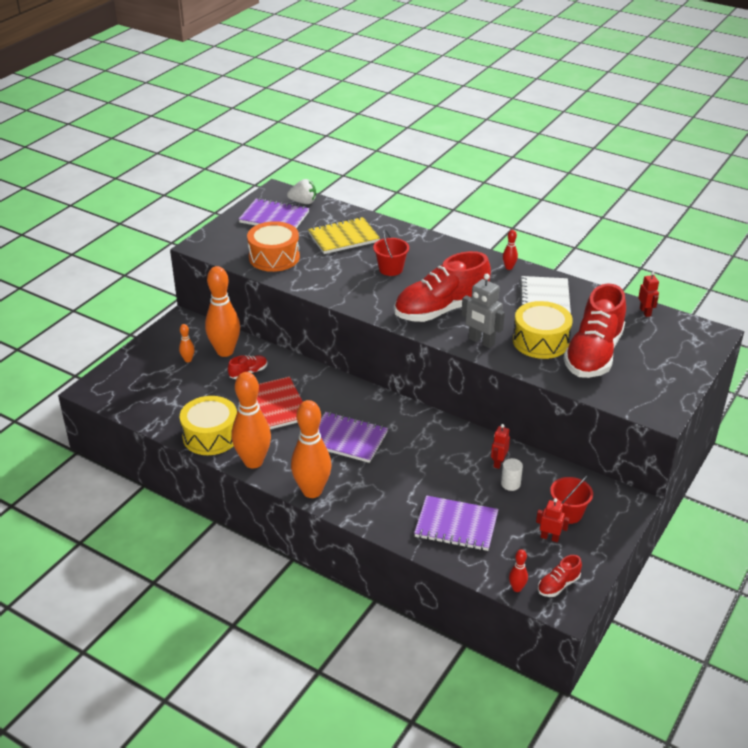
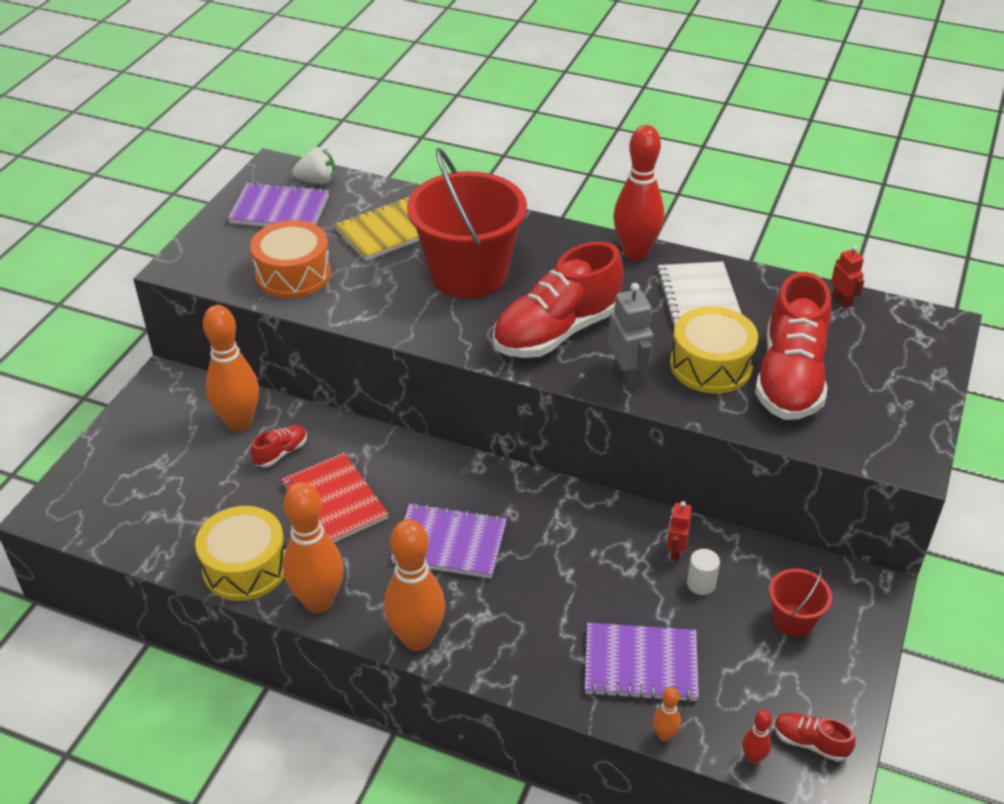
camera: 10 degrees left, 5 degrees up
(188, 360) = (186, 443): orange bowling pin -> orange bowling pin (664, 735)
(391, 269) = (468, 274): red bucket -> red bucket, size x2.21
(481, 341) = (627, 376): grey robot -> grey robot turned 135 degrees counterclockwise
(509, 267) = (635, 253): red bowling pin -> red bowling pin, size x2.30
(549, 537) = (778, 664): red robot -> none
(558, 585) = (810, 742): red shoe -> red shoe turned 75 degrees clockwise

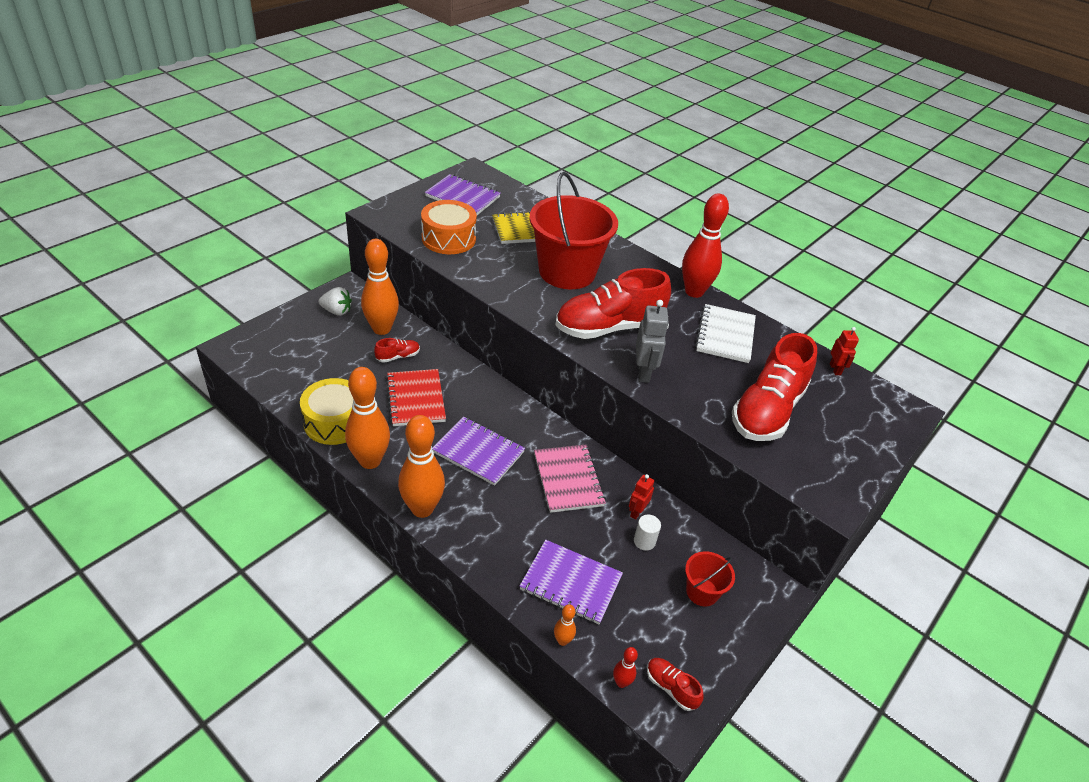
camera: 15 degrees right, 0 degrees up
(317, 181) = (497, 186): white strawberry -> white strawberry (337, 311)
(576, 540) = (568, 480): none -> pink notebook
(711, 365) = (710, 384): yellow drum -> none

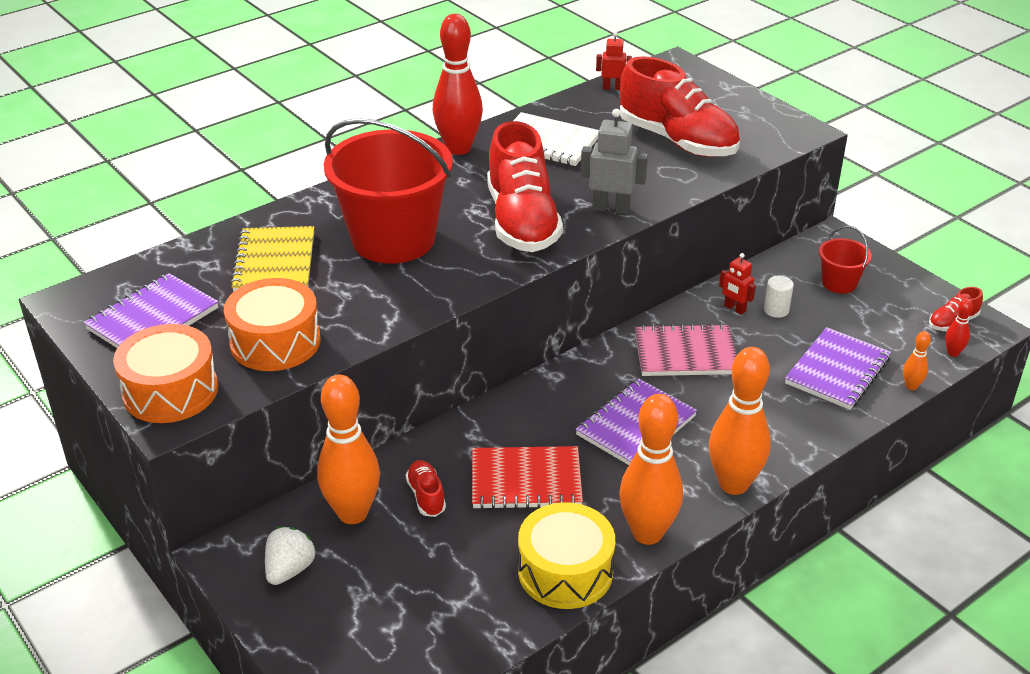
camera: 75 degrees left, 5 degrees down
(400, 210) = (170, 391): none -> orange drum

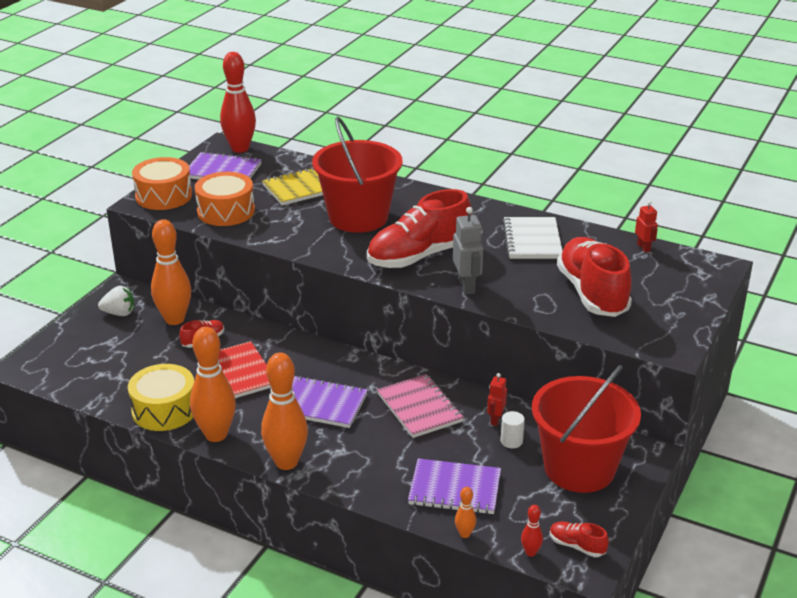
camera: 65 degrees right, 5 degrees down
(458, 148) = (489, 210): red bowling pin -> red bowling pin (240, 148)
(677, 141) = (592, 293): red shoe -> red shoe turned 150 degrees clockwise
(839, 283) = (579, 468): red bucket -> red bucket, size x2.21

